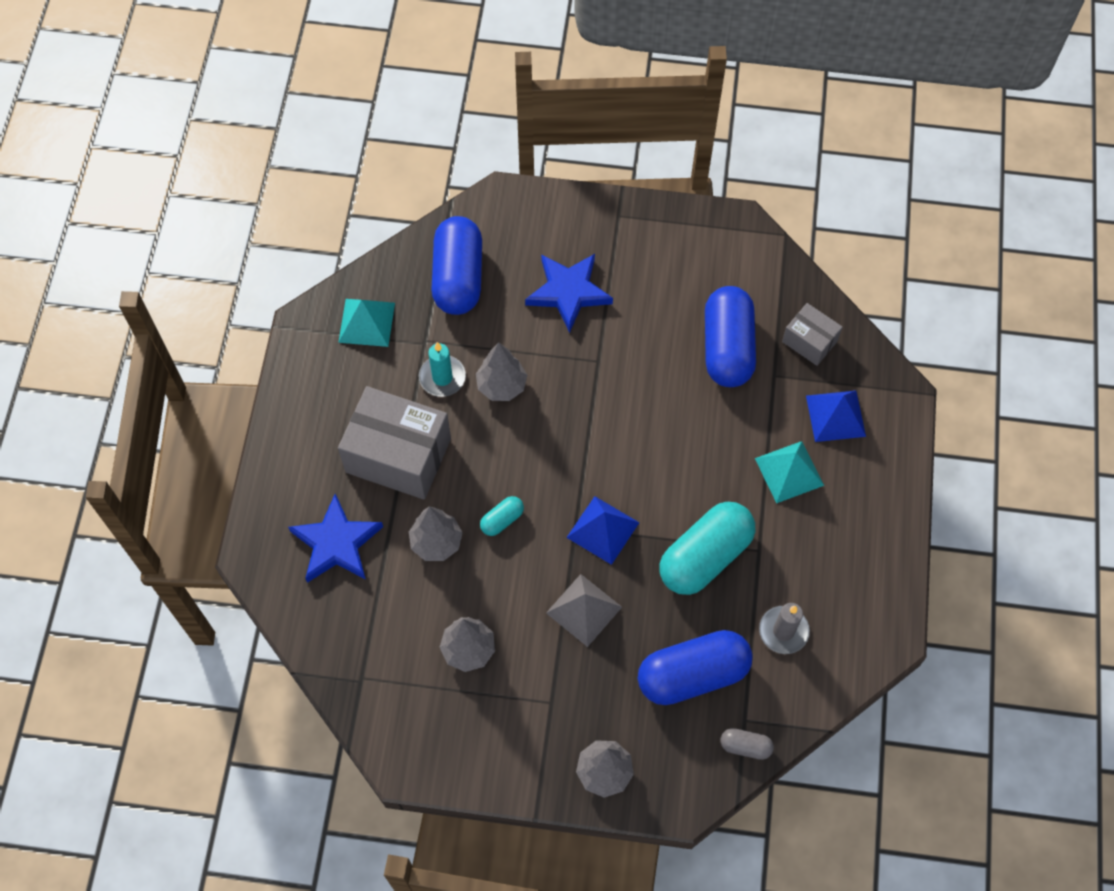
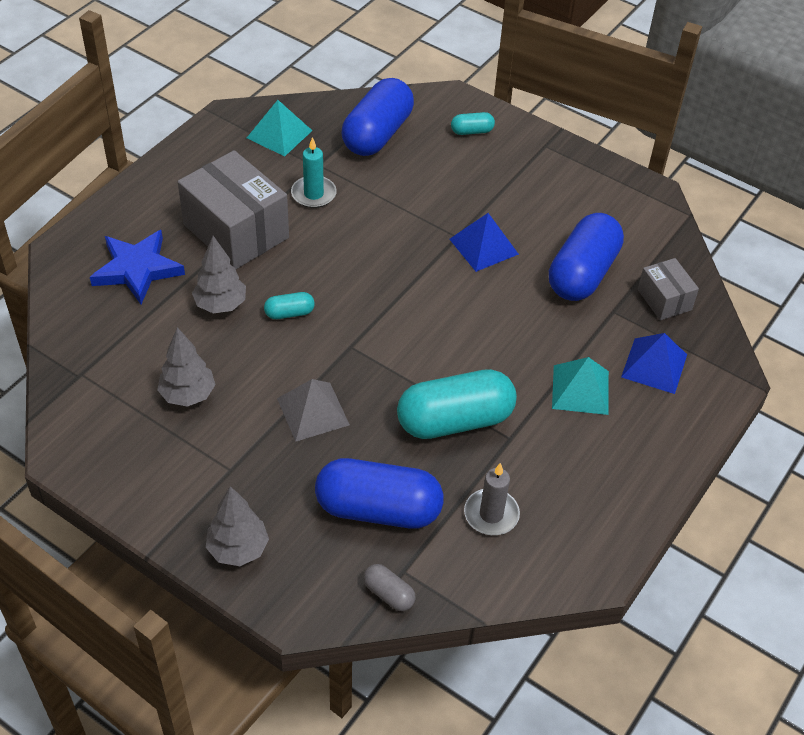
camera: 25 degrees right, 15 degrees down
(501, 386) = (359, 220): grey tree -> none
(542, 231) = (472, 131): none -> turquoise capsule
(568, 292) = (465, 179): blue star -> none
(603, 530) = (374, 359): blue pyramid -> blue pyramid (483, 246)

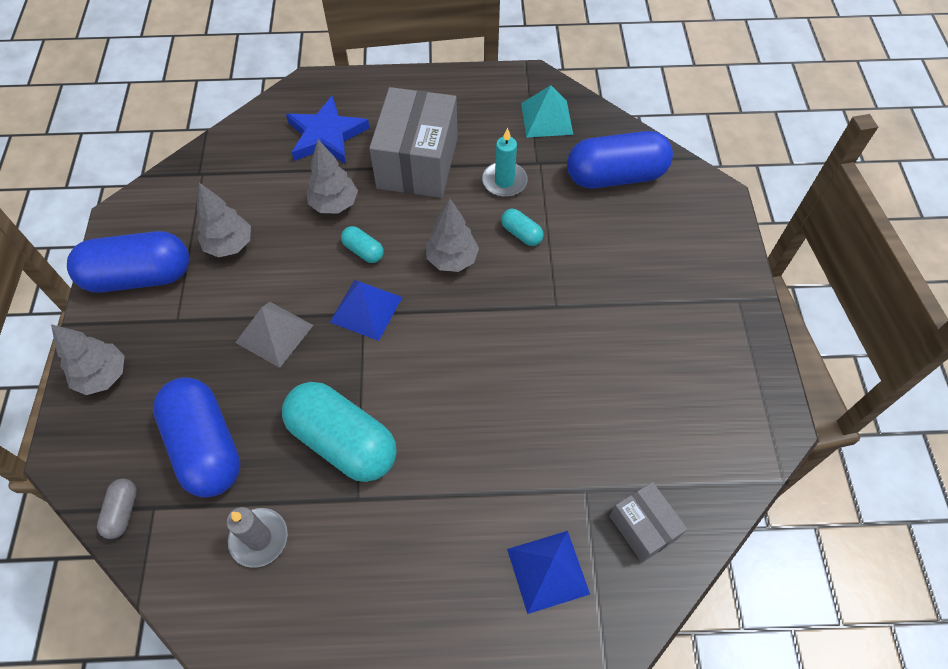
camera: 55 degrees right, 10 degrees up
(355, 267) = (452, 260): none -> grey tree
(472, 131) = (693, 235): turquoise capsule -> turquoise capsule (521, 234)
(483, 246) = (563, 333): blue pyramid -> blue pyramid (366, 309)
(580, 389) = (461, 522): turquoise pyramid -> none
(582, 273) = (607, 432): blue capsule -> blue capsule (139, 276)
(664, 300) = (643, 527): grey box -> grey box turned 60 degrees counterclockwise

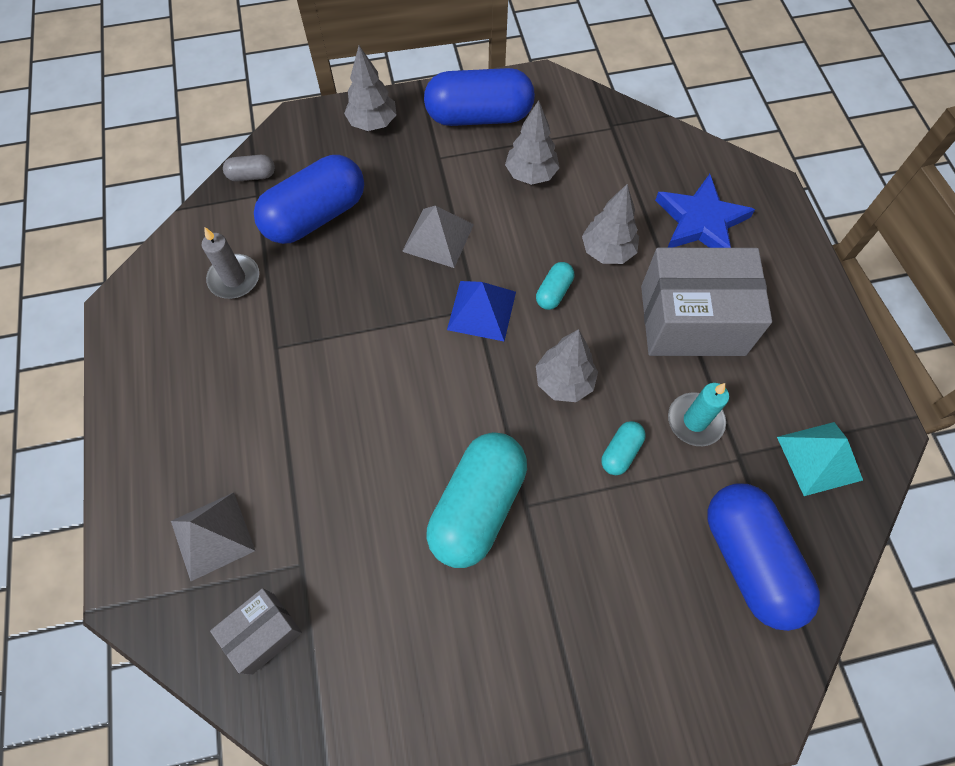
camera: 80 degrees right, 5 degrees up
(139, 276) = (479, 116): blue capsule -> blue capsule turned 75 degrees counterclockwise
(343, 441) = (332, 323): turquoise capsule -> turquoise capsule (477, 506)
(548, 571) = (212, 536): blue pyramid -> grey pyramid

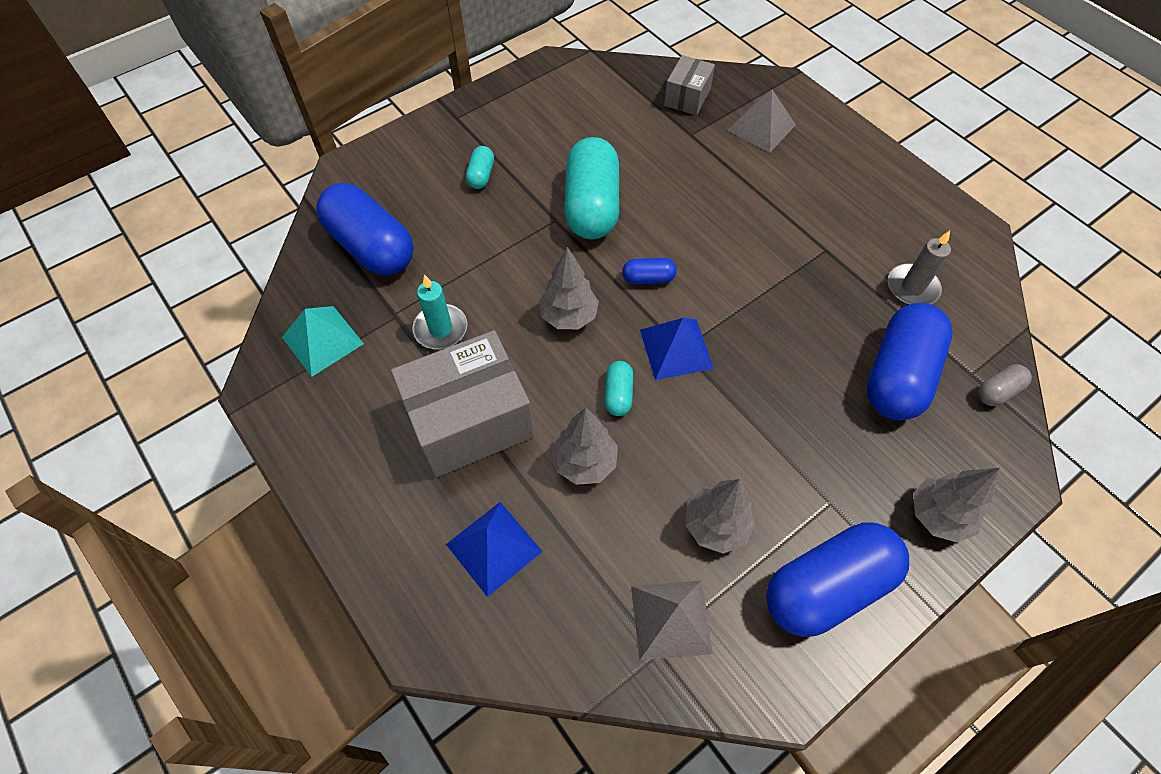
camera: 155 degrees right, 5 degrees down
(438, 238) = (764, 403): grey pyramid -> grey pyramid (671, 619)
(466, 390) = (648, 278): none -> blue capsule
(621, 452) = (497, 281): turquoise capsule -> turquoise capsule (481, 175)
(701, 221) = (494, 547): blue star -> blue pyramid

